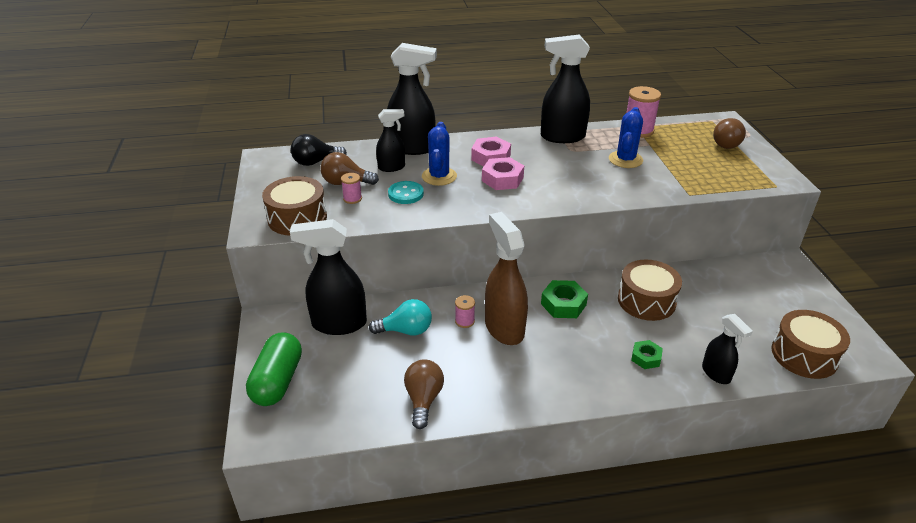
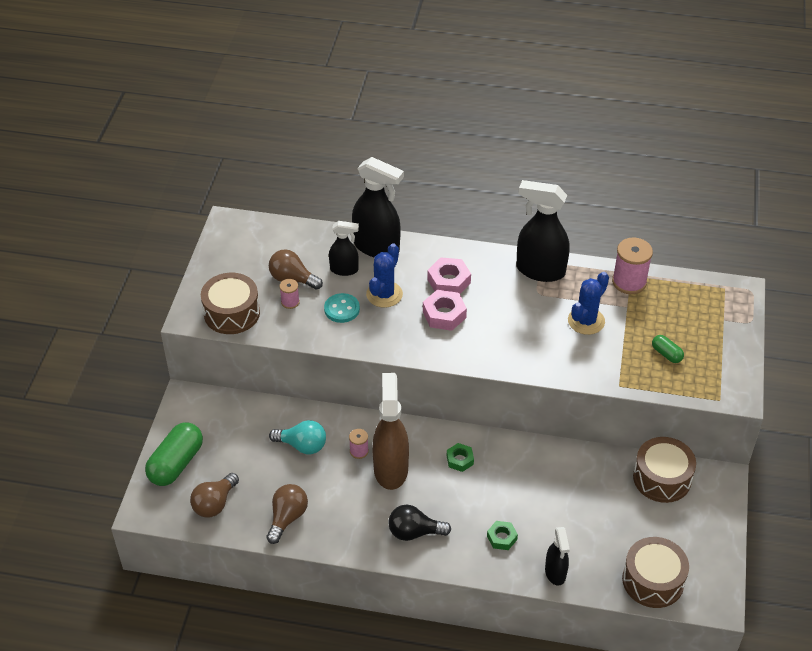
camera: 20 degrees right, 10 degrees up
(315, 162) = (275, 243): black light bulb -> black light bulb (414, 532)
(338, 324) = (247, 421): black spray bottle -> none
(563, 304) = (460, 460): green nut -> green nut, size x0.64
(646, 301) = (542, 479): brown drum -> brown drum (662, 478)
(707, 167) = (666, 354): none -> green capsule
(725, 143) = (712, 326): brown light bulb -> brown light bulb (215, 504)

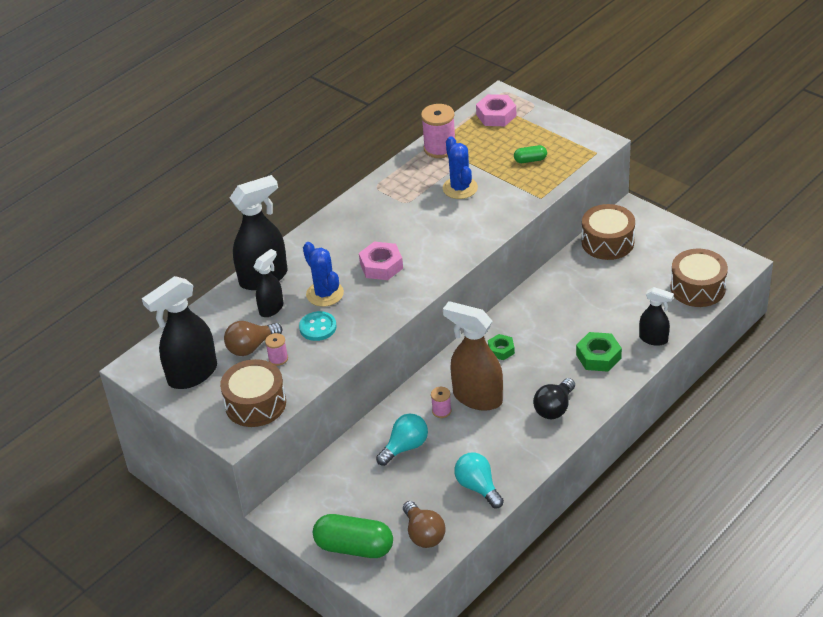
camera: 55 degrees left, 5 degrees down
(176, 463) = (354, 547): green capsule -> green capsule turned 45 degrees counterclockwise
(287, 518) = (478, 487): brown light bulb -> turquoise light bulb
(449, 281) = (346, 249): pink nut -> pink nut (496, 115)
(502, 538) = (598, 356): green nut -> green nut, size x1.56
(540, 270) = (382, 191): black spray bottle -> black spray bottle (192, 375)

